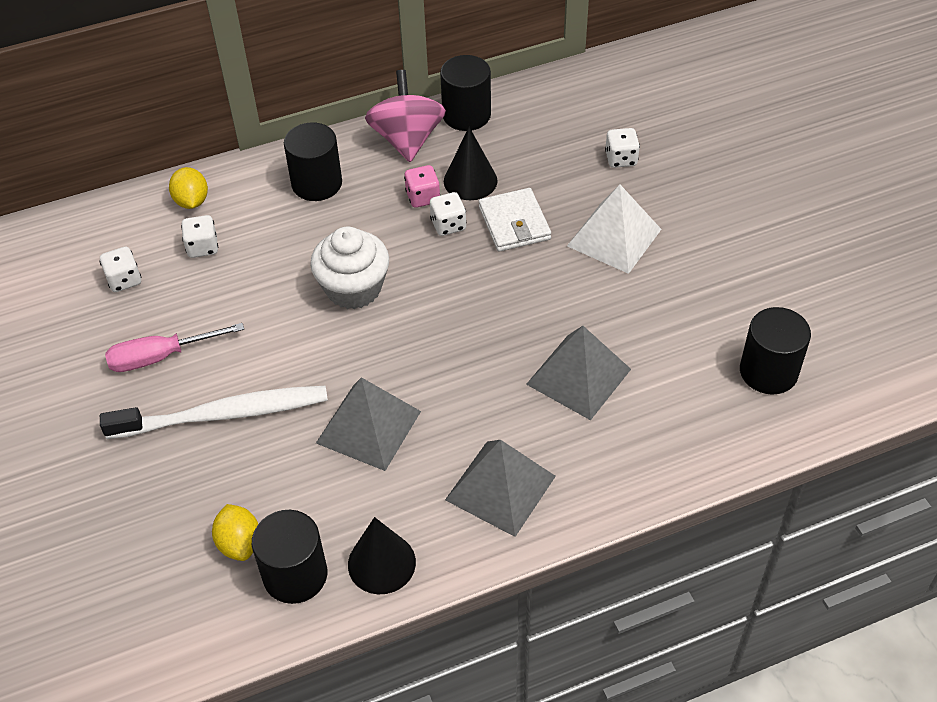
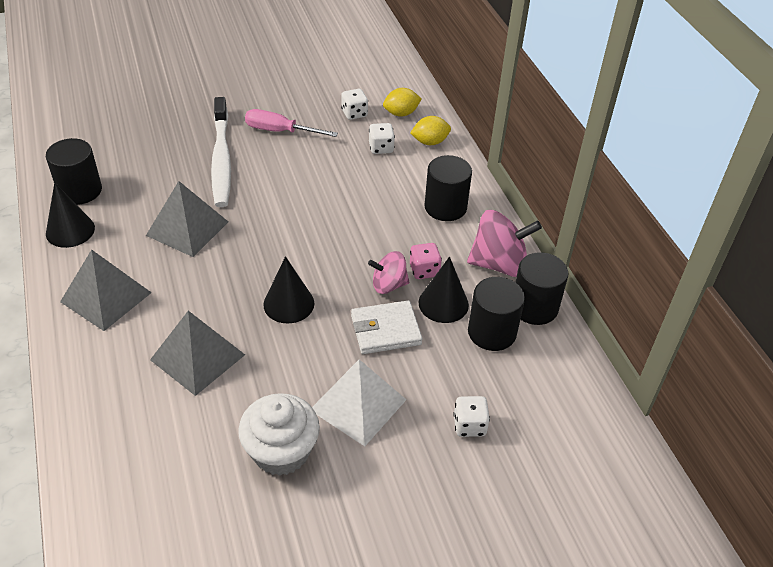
camera: 90 degrees right, 5 degrees down
(161, 357) = (280, 131): pink screwdriver -> pink screwdriver turned 60 degrees counterclockwise
(240, 543) = (114, 167): yellow lemon -> yellow lemon (401, 113)
(353, 288) = (325, 225): white cupcake -> white cupcake (281, 451)
(448, 225) = (388, 285): white dice -> pink spinning top
(487, 307) = (288, 304): none -> black cone
(768, 371) = (160, 508): black cylinder -> black cylinder (492, 332)

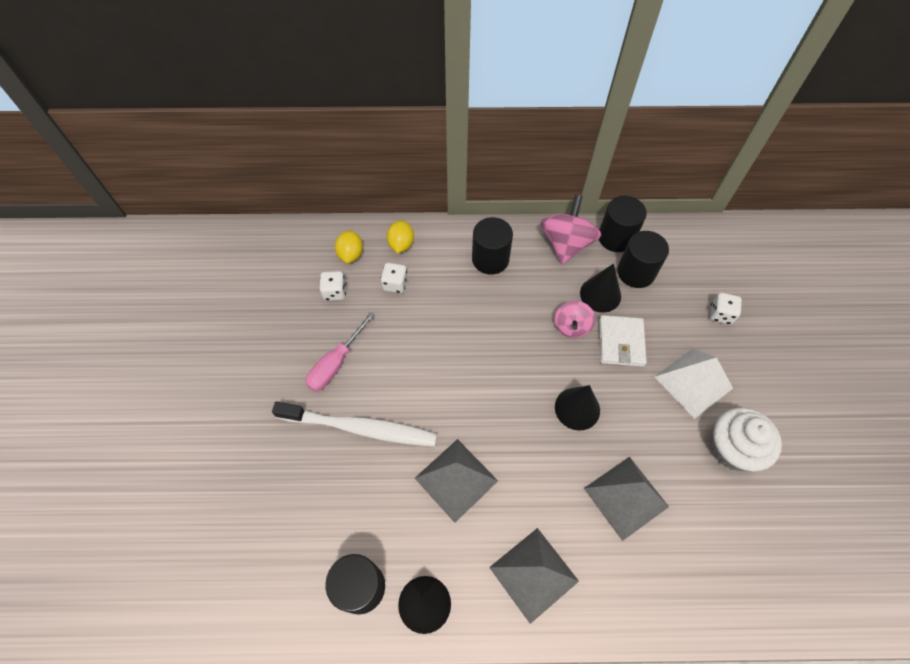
camera: 70 degrees left, 15 degrees up
(424, 270) = (561, 296): pink dice -> none

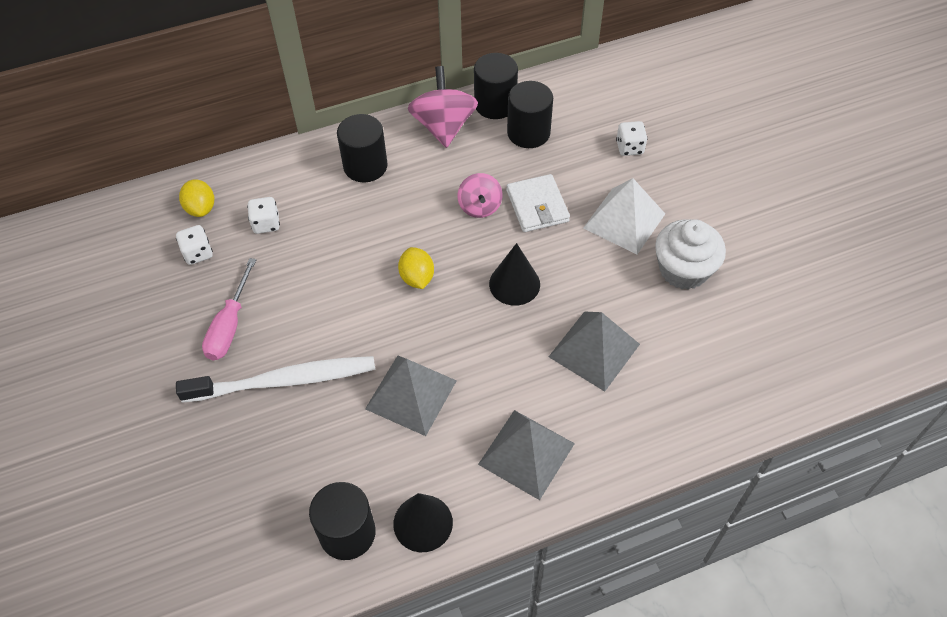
camera: 20 degrees left, 5 degrees down
(401, 244) = (256, 181): yellow lemon -> yellow lemon (417, 278)
(600, 294) = (499, 165): black cone -> none

